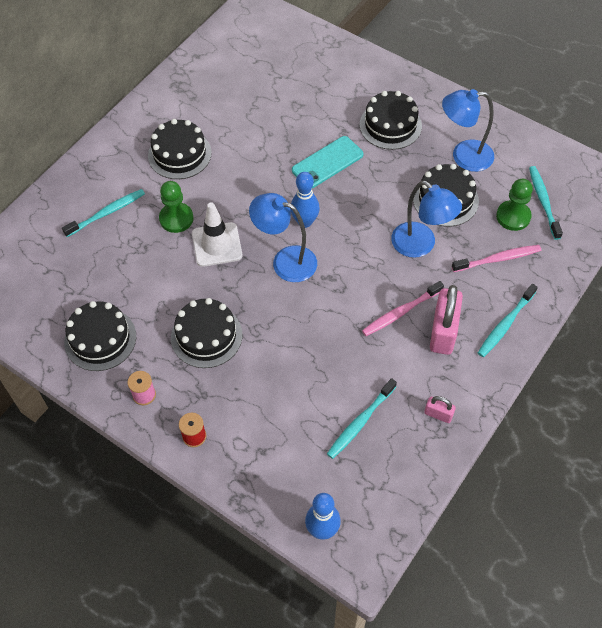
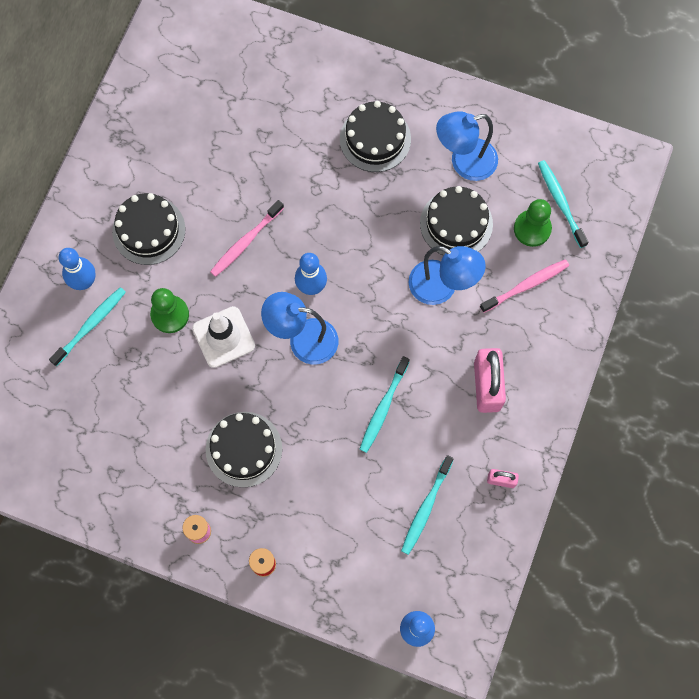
camera: 15 degrees left, 15 degrees up
(100, 339) = (133, 479): black cake -> none
(113, 180) = (84, 282): none -> blue bowling pin
(327, 162) = (317, 204): turquoise phone -> none
(401, 312) = (439, 373): pink toothbrush -> pink toothbrush (246, 241)
(505, 324) = (548, 362): turquoise toothbrush -> turquoise toothbrush (383, 407)

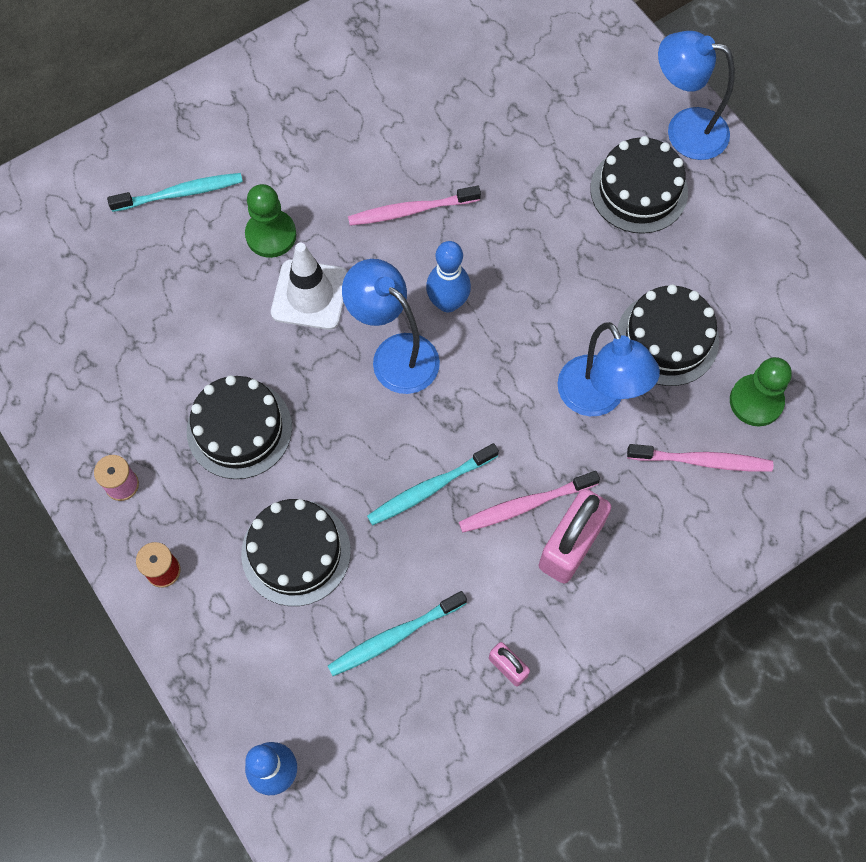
camera: 35 degrees right, 5 degrees down
(84, 282) = (208, 145): blue bowling pin -> none
(149, 230) = (316, 135): black cake -> black cake (296, 552)
(445, 380) = (525, 505): none -> pink toothbrush
(464, 163) = (726, 278): blue lamp -> blue lamp (684, 130)
(561, 203) = (813, 394): turquoise toothbrush -> none

